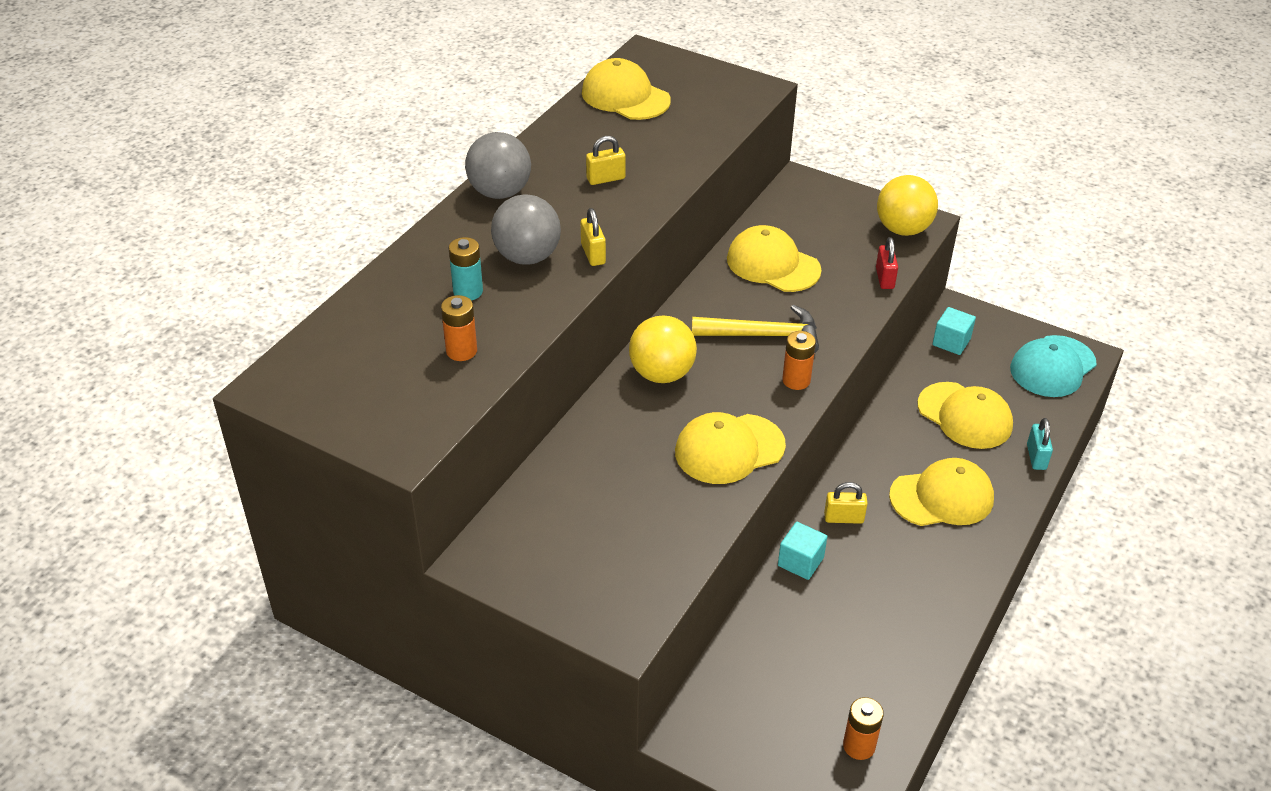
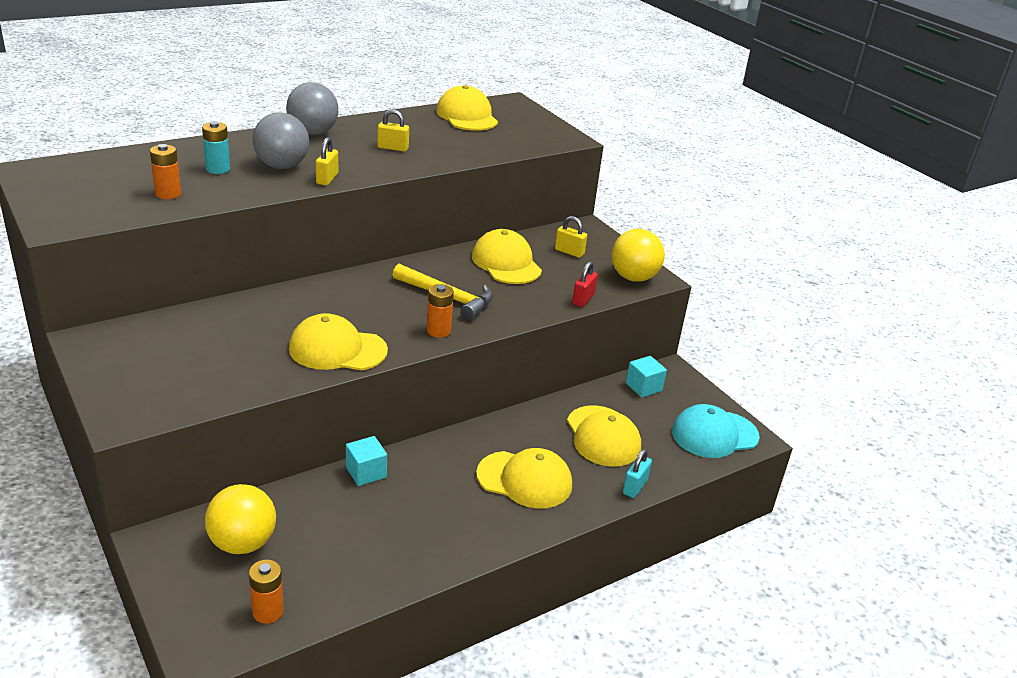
camera: 25 degrees right, 10 degrees down
(662, 374) = (346, 291): yellow ball -> yellow ball (243, 543)
(843, 518) = (431, 460): yellow padlock -> yellow padlock (569, 252)

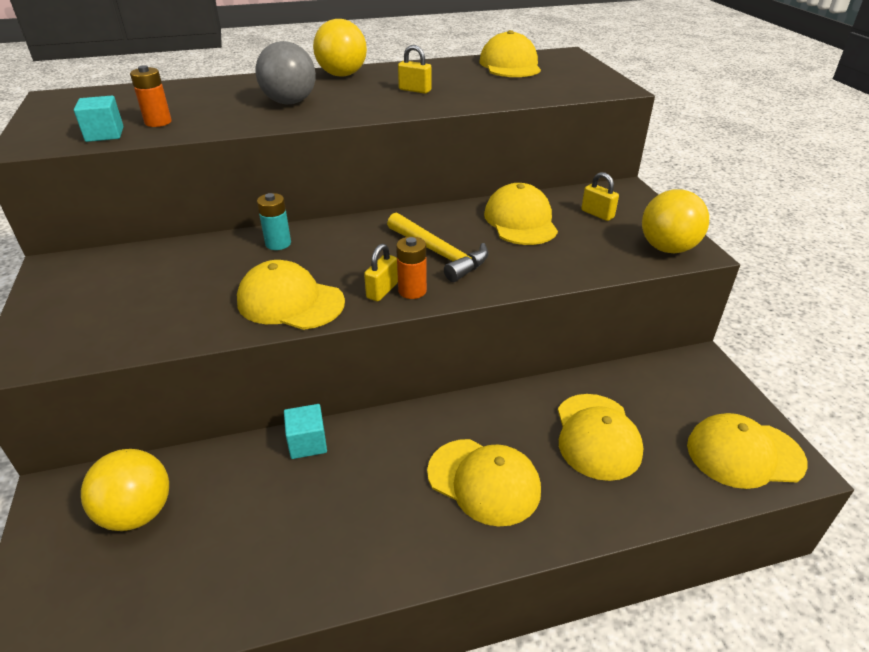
camera: 20 degrees right, 5 degrees up
(218, 169) = (225, 102): turquoise battery -> turquoise battery (278, 243)
(268, 611) = (115, 615): orange battery -> none
(313, 133) = (342, 75): grey ball -> yellow ball
(327, 179) = (327, 115): yellow padlock -> yellow padlock (382, 290)
(583, 299) = (597, 269): red padlock -> none
(634, 487) = (621, 514): turquoise padlock -> none
(643, 387) = (663, 378): turquoise cube -> turquoise cube (105, 134)
(714, 434) = (744, 454): turquoise cap -> yellow cap

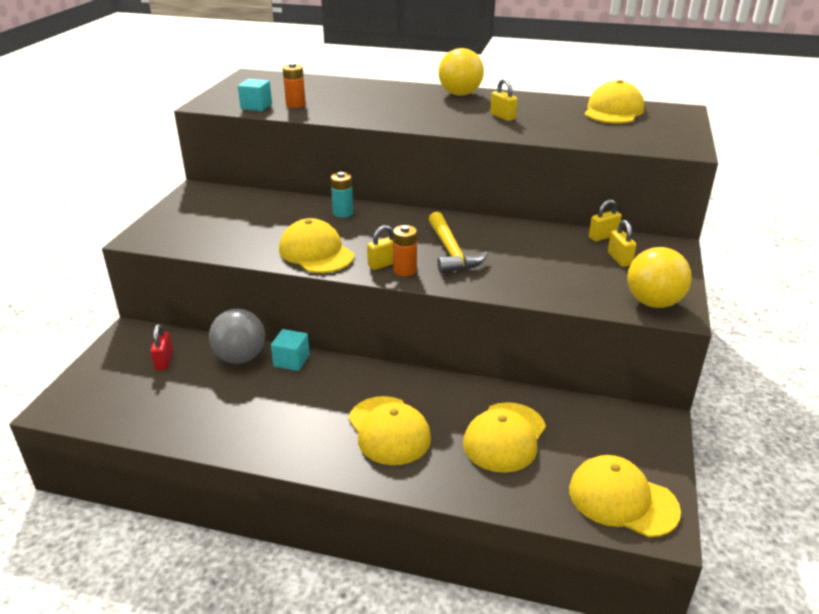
camera: 30 degrees right, 5 degrees down
(137, 512) = (164, 361): yellow ball -> red padlock
(290, 102) = (397, 108): grey ball -> grey ball (240, 357)
(520, 221) = (543, 246): yellow cap -> none
(561, 195) = (603, 236): none -> yellow padlock

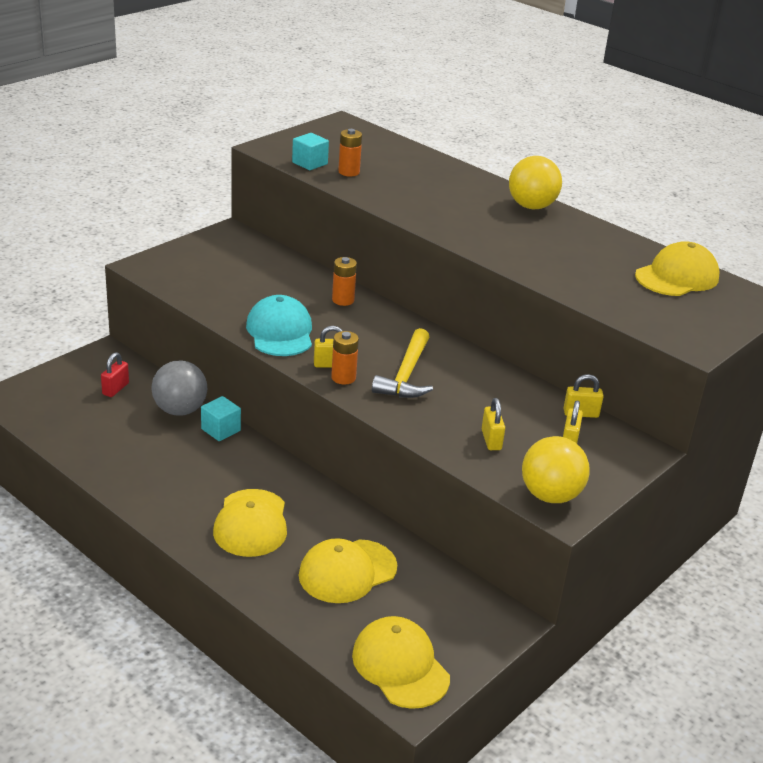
camera: 25 degrees right, 0 degrees up
(316, 252) = (280, 332): yellow cap -> turquoise cap
(343, 213) = (343, 300): turquoise battery -> orange battery
(502, 117) = (542, 247): yellow padlock -> yellow padlock (491, 440)

